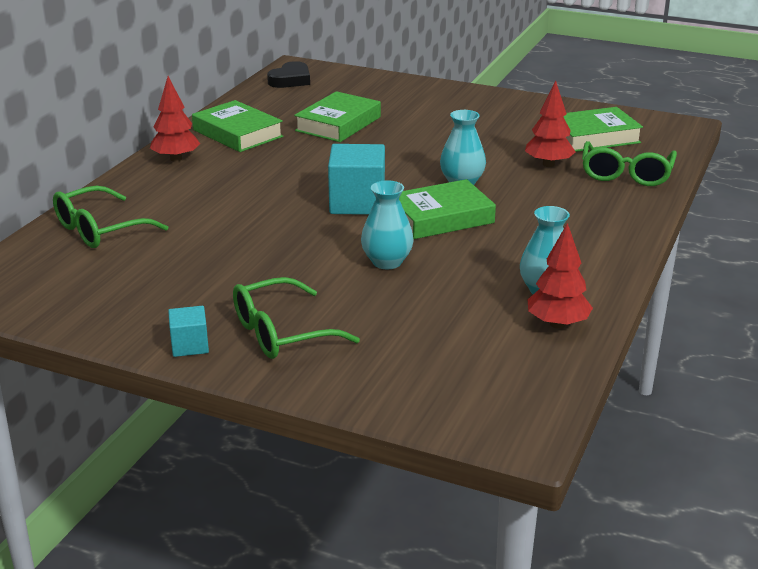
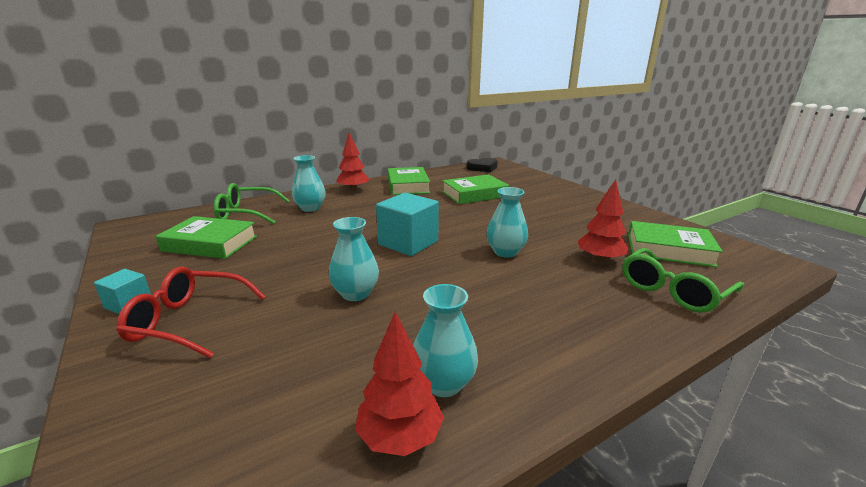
camera: 35 degrees right, 5 degrees down
(170, 199) = (310, 208): none -> turquoise vase
(281, 333) = (188, 321): green glasses -> red glasses
(440, 217) = (450, 273): green book -> green book (210, 243)

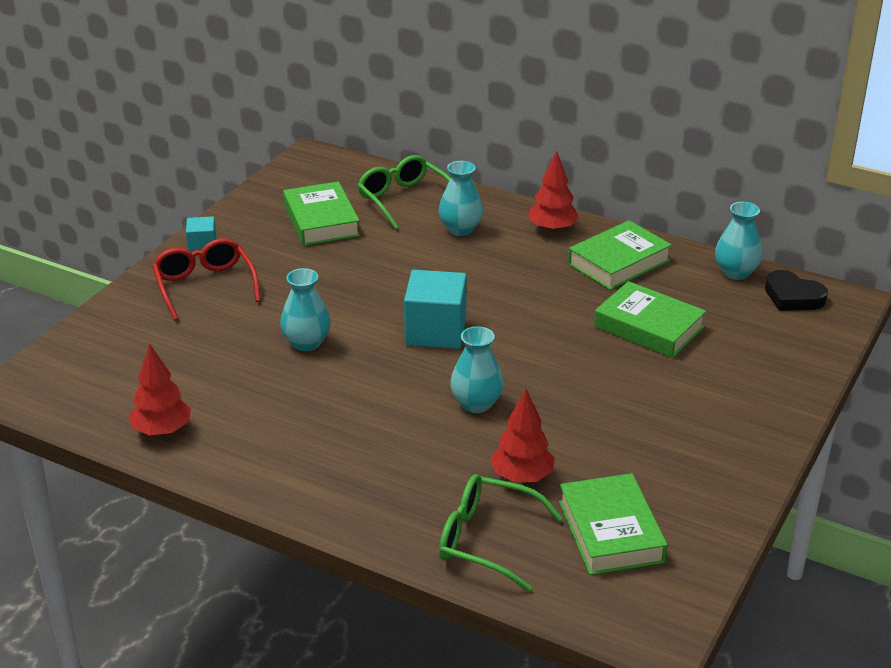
camera: 60 degrees right, 10 degrees up
(443, 383) = (224, 432): turquoise vase -> turquoise vase (736, 272)

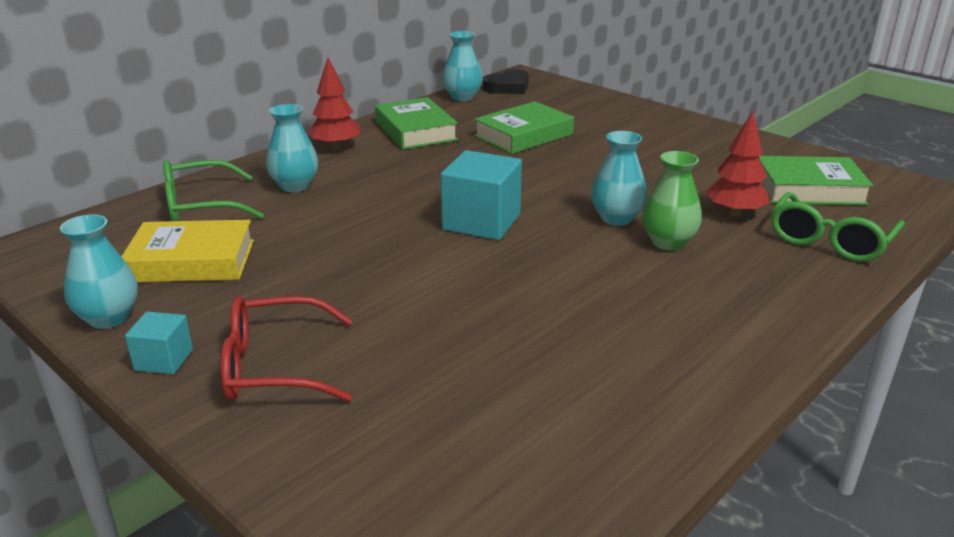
camera: 75 degrees left, 5 degrees down
(162, 431) = (625, 435): red tree -> none
(306, 343) = (463, 299): turquoise vase -> turquoise vase (109, 318)
(321, 221) = (192, 261): green book -> yellow book
(440, 437) = (668, 242): none -> green vase

